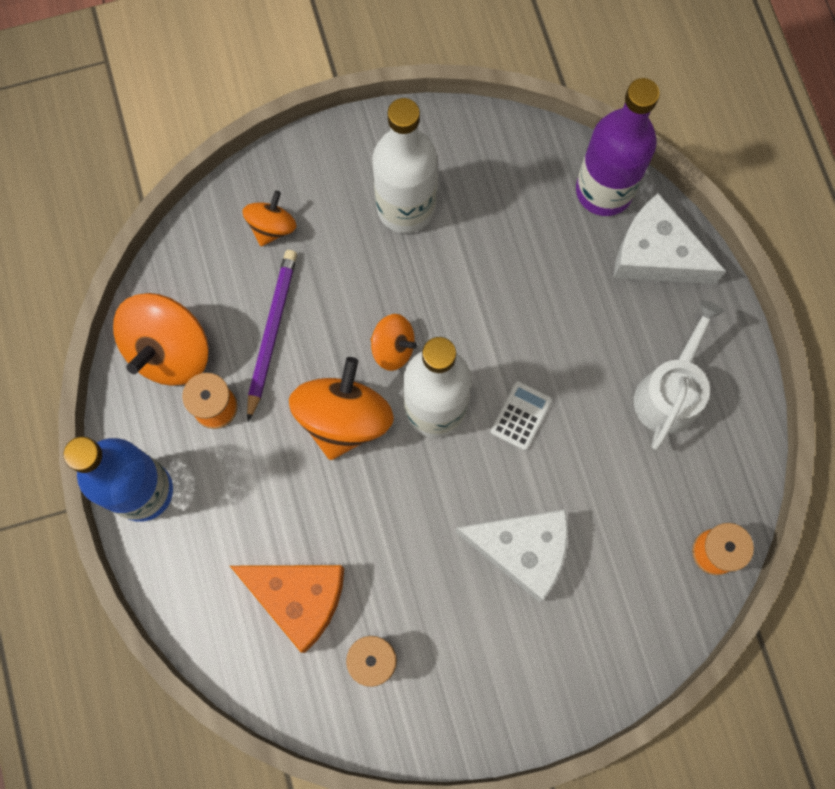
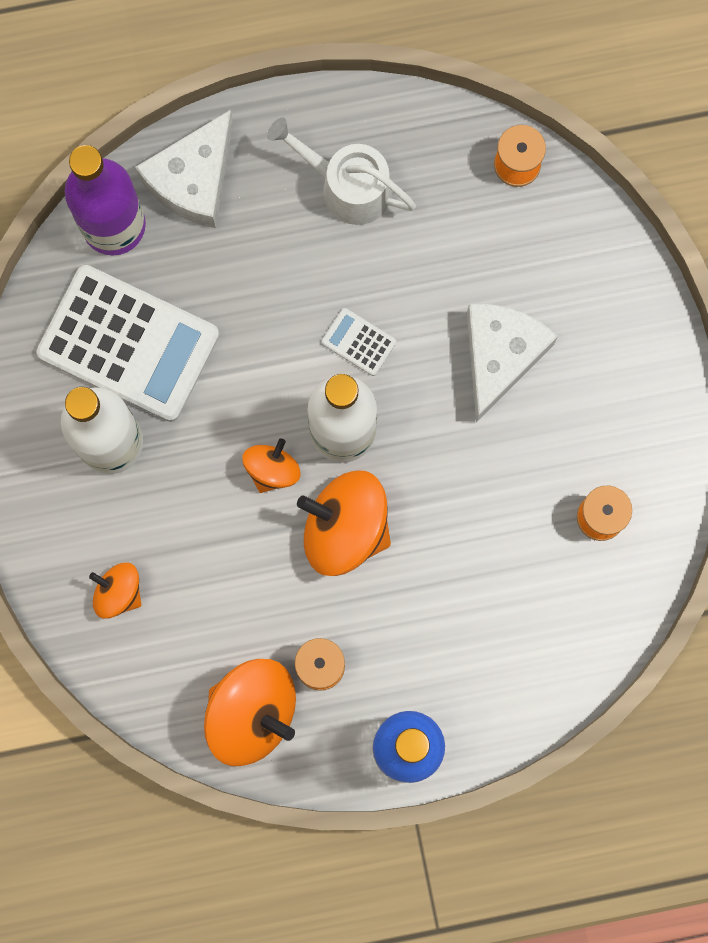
camera: 85 degrees left, 5 degrees up
(272, 332) = (242, 600): purple pencil -> none
(298, 598) = (531, 588): orange cheese -> none
(497, 214) = (129, 343): none -> white calculator

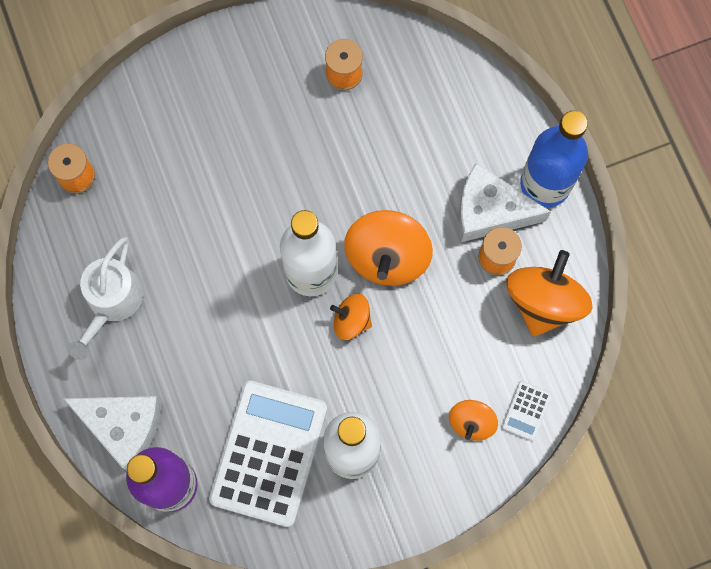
camera: 100 degrees left, 5 degrees down
(359, 342) = (238, 272): white calculator -> white calculator (526, 411)
(500, 356) = (232, 164): white cheese -> white cheese (490, 211)

